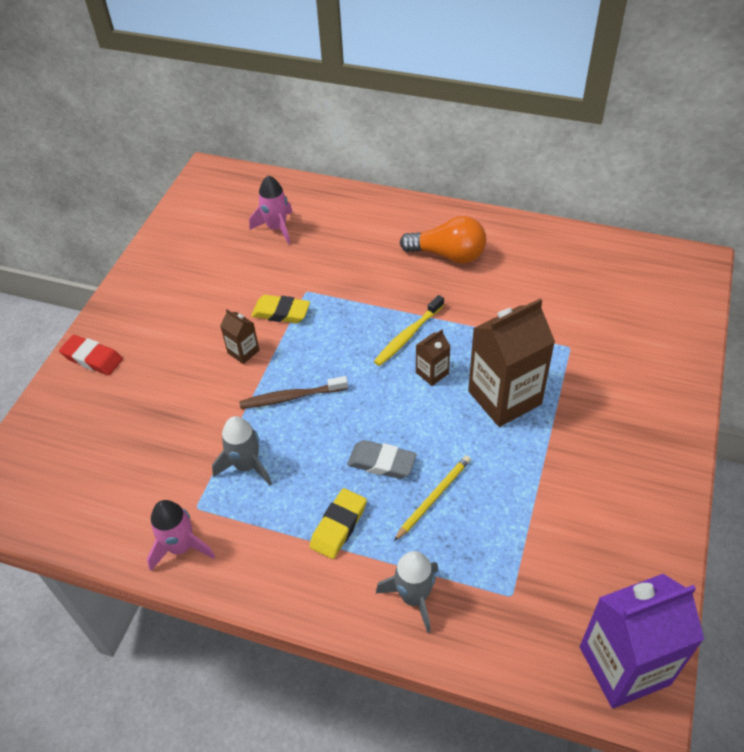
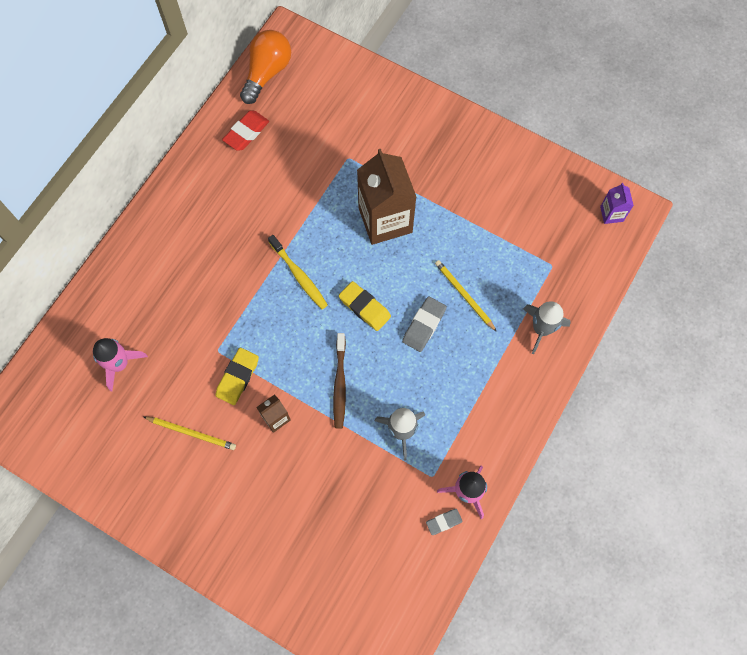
camera: 80 degrees left, 20 degrees up
(92, 358) = (241, 561): red eraser -> red eraser (246, 133)
(143, 529) = (444, 522): none -> grey eraser
(217, 292) = (191, 433): none -> yellow pencil
(338, 526) = (473, 369): yellow eraser -> yellow eraser (364, 307)
(432, 373) = (345, 267): brown carton -> none
(448, 255) = (213, 218): orange light bulb -> orange light bulb (267, 73)
(624, 665) = (611, 214): purple carton -> purple carton, size x0.46

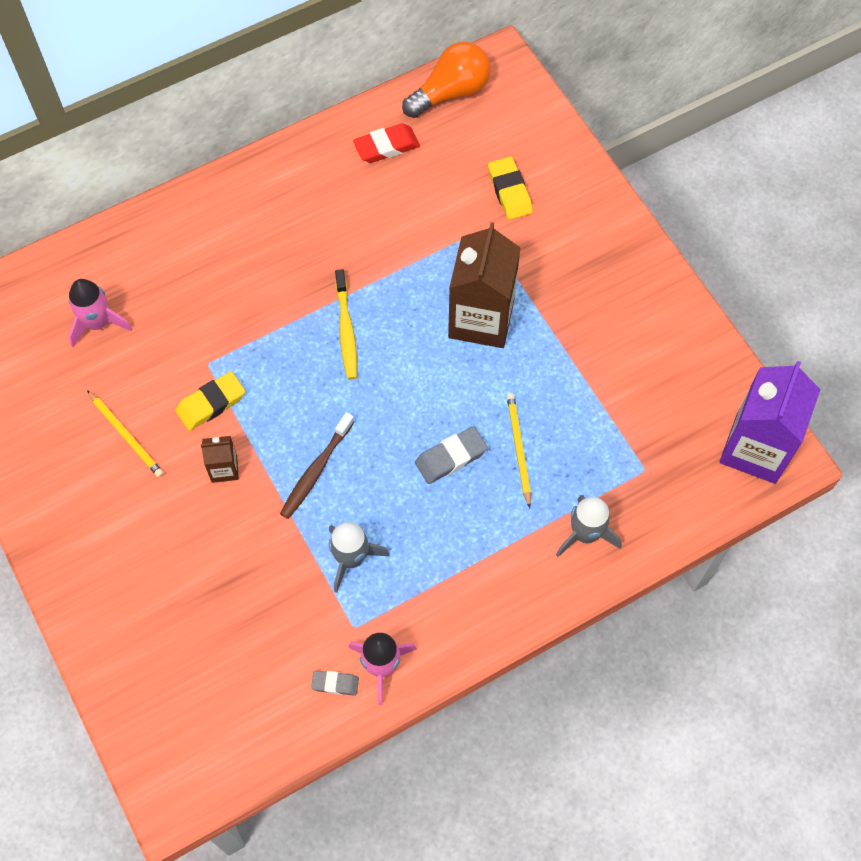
camera: 30 degrees right, 5 degrees down
(364, 307) = (396, 402): yellow eraser -> yellow eraser (509, 191)
(611, 214) = (756, 448): purple carton -> purple carton, size x2.18

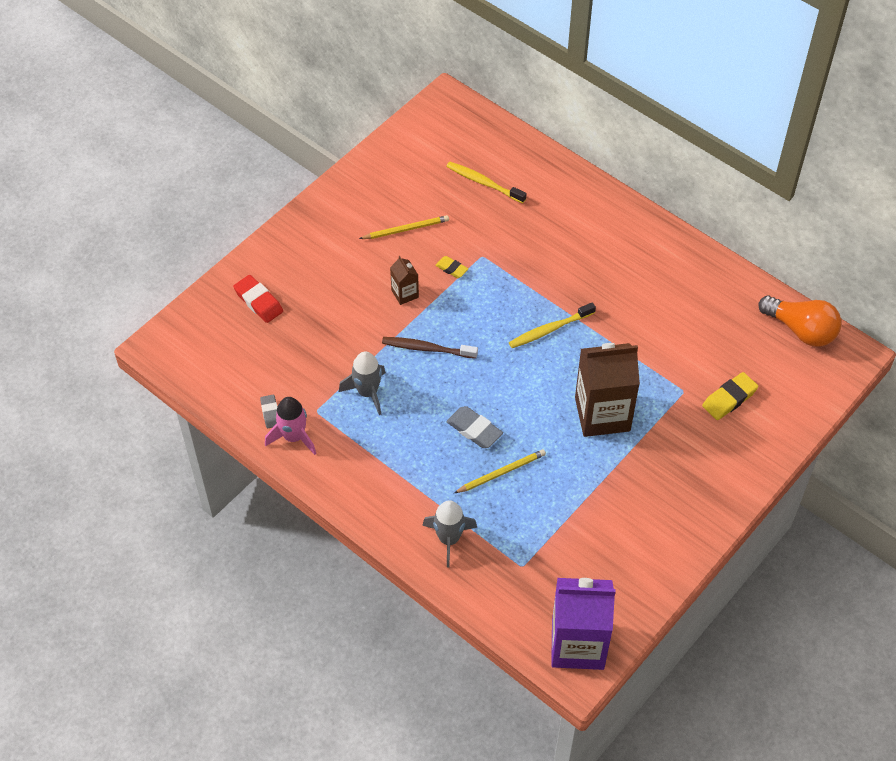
camera: 70 degrees right, 10 degrees down
(98, 323) = (484, 183): pink rocket -> yellow toothbrush
(126, 435) = (405, 229): yellow pencil -> yellow pencil turned 135 degrees counterclockwise
(211, 403) = (451, 269): yellow eraser -> yellow eraser, size x0.61
(386, 146) = (725, 303): red eraser -> red eraser (258, 301)

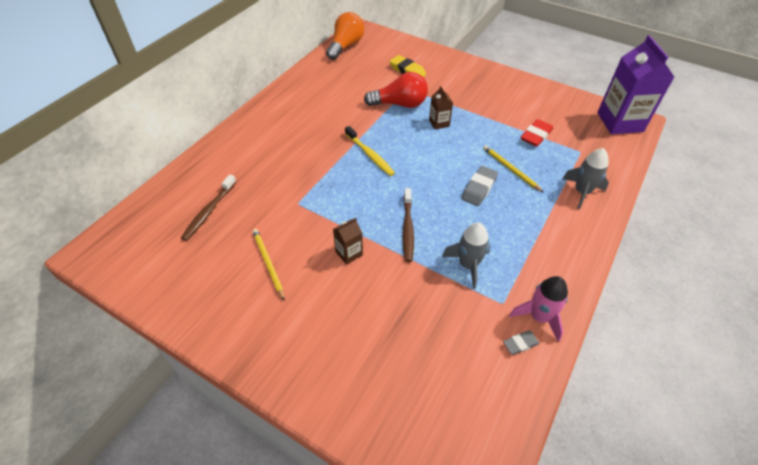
camera: 100 degrees left, 5 degrees down
(258, 301) = (381, 388): red eraser -> red eraser (536, 136)
(451, 269) = (315, 222): yellow eraser -> none
(484, 183) = (209, 211): yellow toothbrush -> brown toothbrush
(602, 414) = (439, 123): brown carton -> brown carton, size x0.46
(648, 377) = (400, 104): none -> red light bulb

